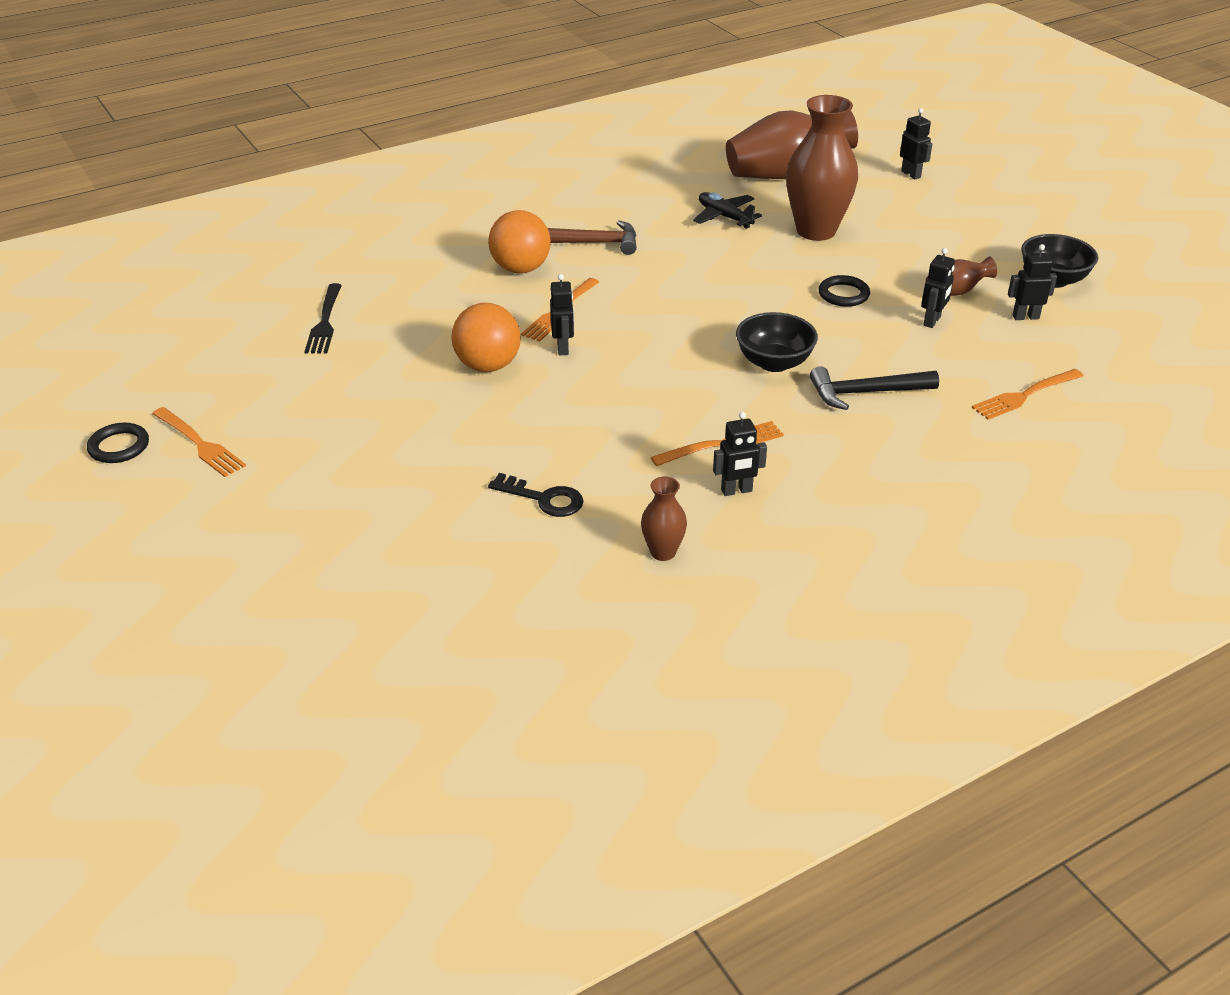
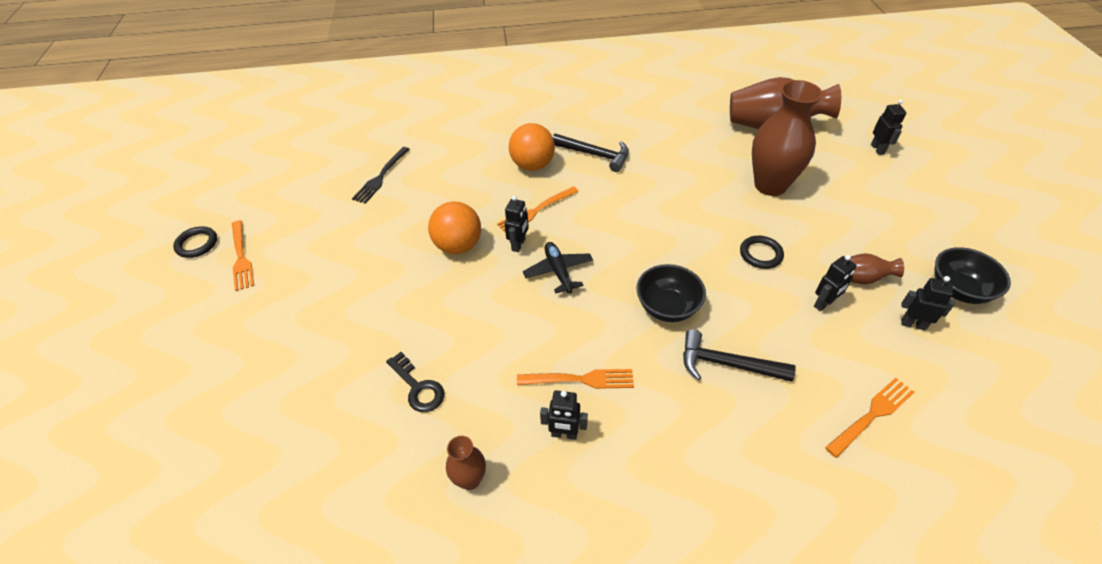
camera: 25 degrees right, 10 degrees up
(592, 243) = (595, 155): brown hammer -> black hammer
(724, 217) = (705, 155): black plane -> black plane (558, 271)
(1025, 395) = (872, 415): orange fork -> orange fork turned 150 degrees clockwise

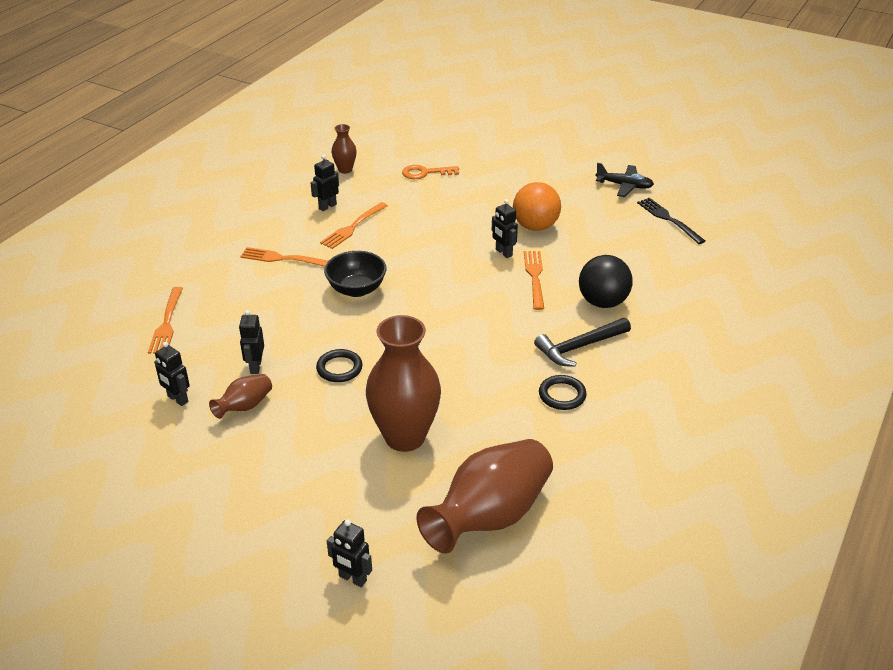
camera: 125 degrees right, 10 degrees down
(197, 244) = (659, 131): black ring -> black ring (562, 395)
(241, 257) = (624, 143): orange fork -> orange fork (283, 259)
(418, 387) = (425, 173): black key -> orange key
(532, 165) = (602, 302): orange ball -> black ball
(558, 271) = (452, 258): black plane -> black plane (624, 186)
(726, 364) = (281, 288): black hammer -> none
(913, 324) = (177, 399): black robot -> black robot turned 75 degrees clockwise
(958, 290) = (157, 456): black bowl -> none

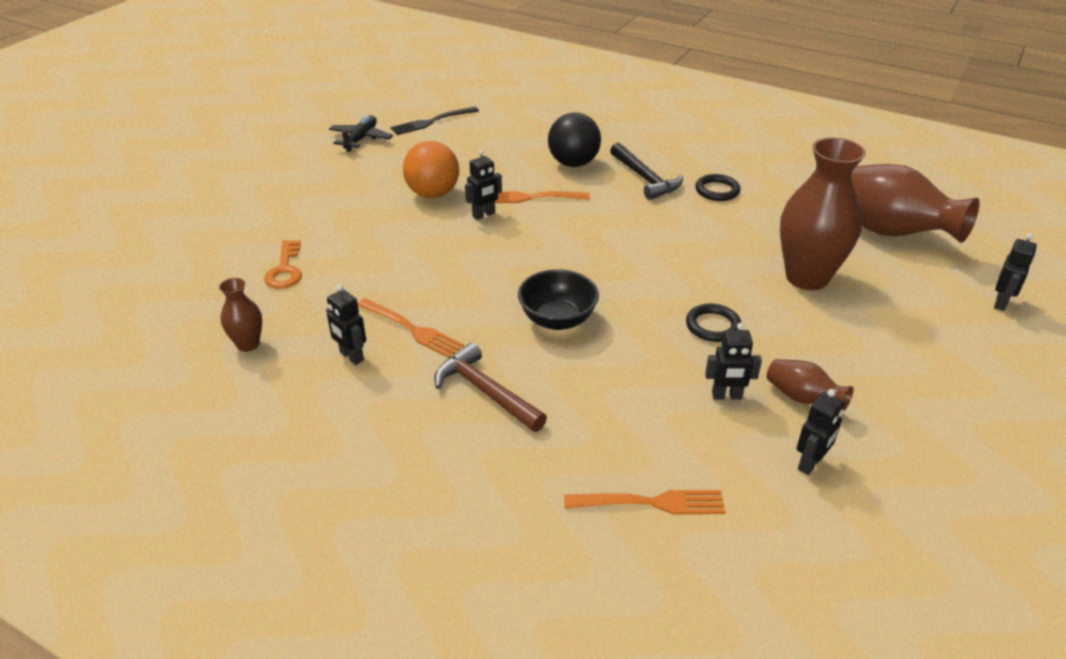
camera: 90 degrees left, 0 degrees up
(283, 259) = (485, 391): orange fork -> brown hammer

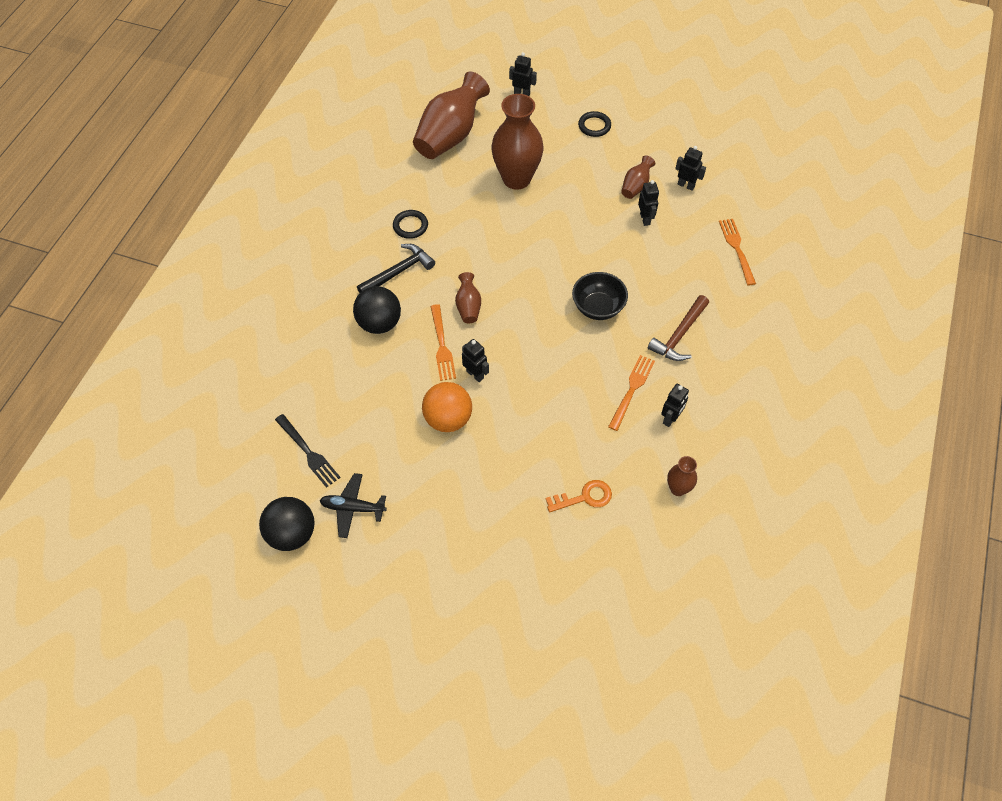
camera: 100 degrees left, 20 degrees up
(354, 112) = (292, 534): none -> black ball
(583, 219) = (468, 306): none -> brown vase
(713, 326) = (581, 226): black ring -> black ring (594, 126)

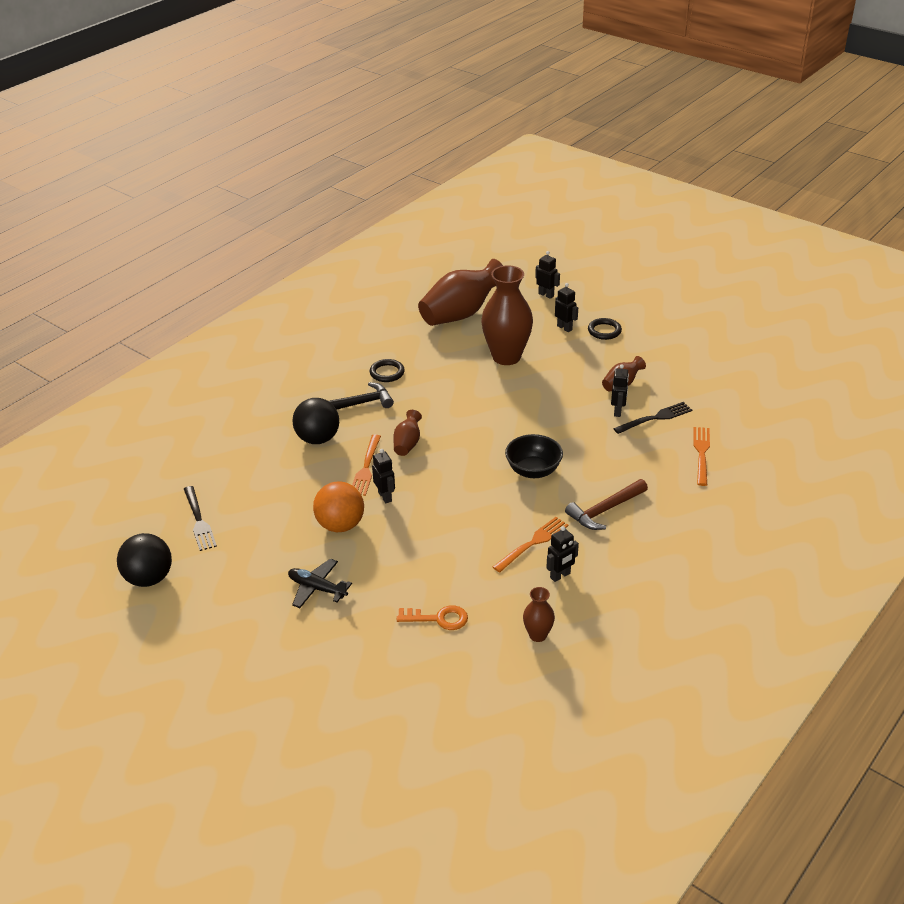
camera: 20 degrees right, 20 degrees down
(353, 508) = (214, 572): black plane -> black plane (317, 588)
(681, 218) = (655, 418): none -> black fork
(686, 185) = (674, 393): black robot -> black robot (564, 328)

